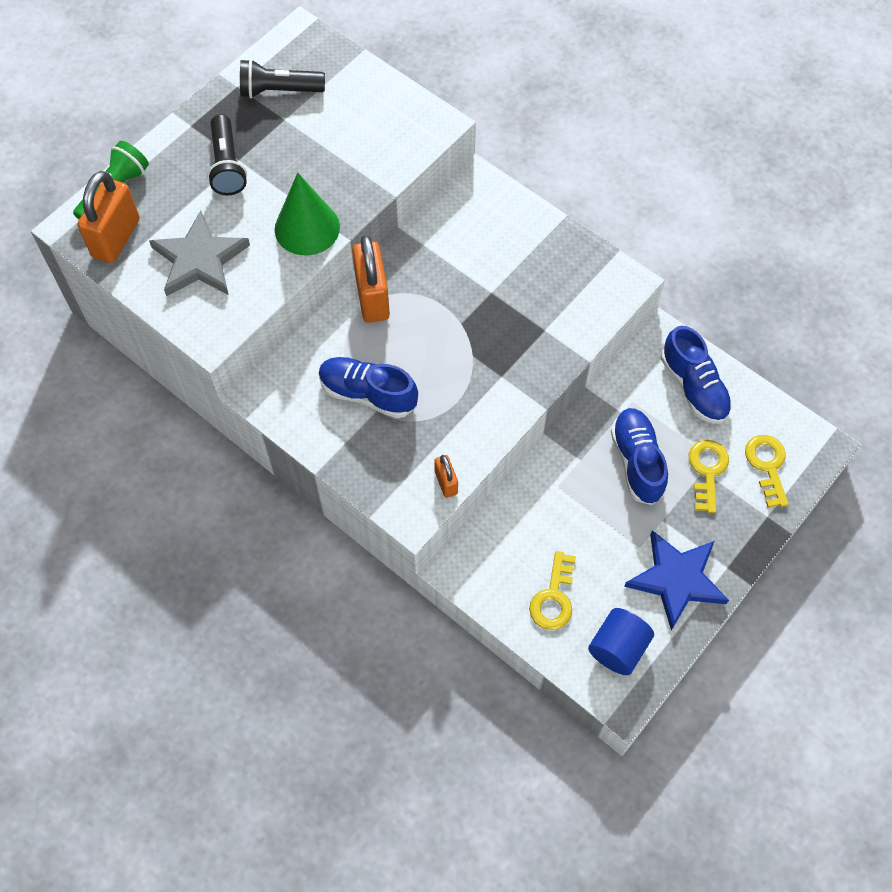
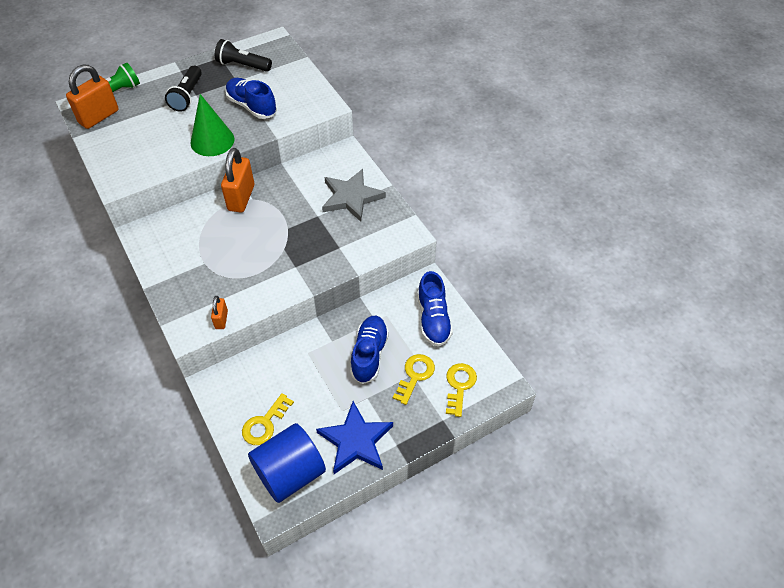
camera: 20 degrees right, 10 degrees down
(200, 260) = (138, 141): grey star -> grey star (351, 197)
(368, 394) = (204, 252): blue shoe -> blue shoe (252, 106)
(618, 648) = (290, 473): blue cylinder -> blue cylinder, size x1.52

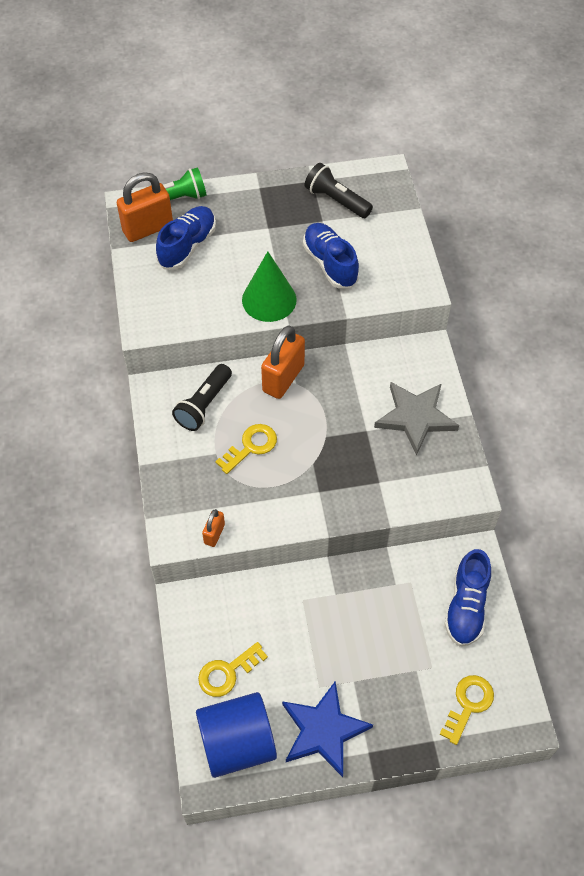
camera: 20 degrees right, 5 degrees up
(187, 96) = (257, 227): black flashlight -> black flashlight (204, 405)
(369, 354) = (374, 626): blue shoe -> blue shoe (187, 246)
(415, 375) = (419, 672): yellow key -> yellow key (251, 446)

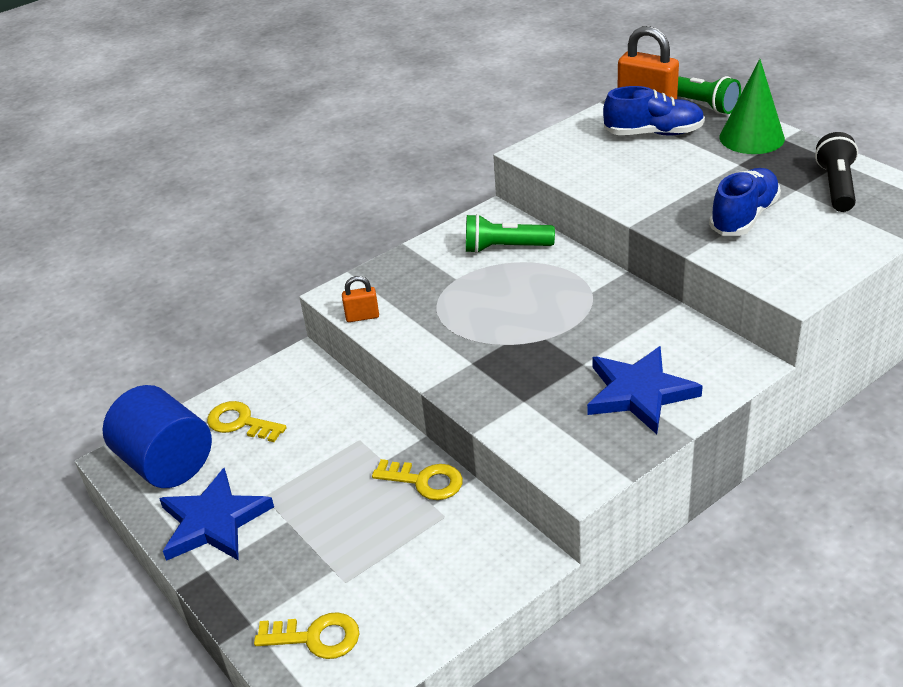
camera: 65 degrees right, 20 degrees down
(204, 405) = (505, 248): black flashlight -> green flashlight
(251, 446) = (484, 296): yellow key -> yellow key (425, 481)
(269, 299) = (647, 201): green cone -> green cone (751, 138)
(283, 378) = (589, 280): orange padlock -> none
(415, 417) = (639, 393): grey star -> blue star
(466, 606) = (449, 580): blue shoe -> none

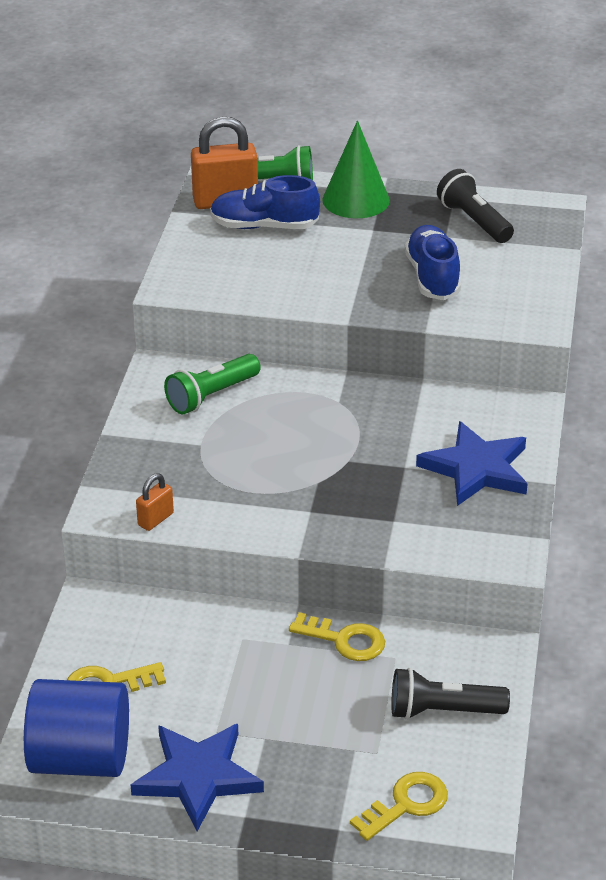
camera: 45 degrees left, 0 degrees up
(425, 481) = (345, 640): yellow key -> yellow key turned 45 degrees clockwise
(429, 580) = (443, 711): none -> black flashlight
(653, 133) = (264, 226): blue shoe -> blue shoe turned 135 degrees counterclockwise

